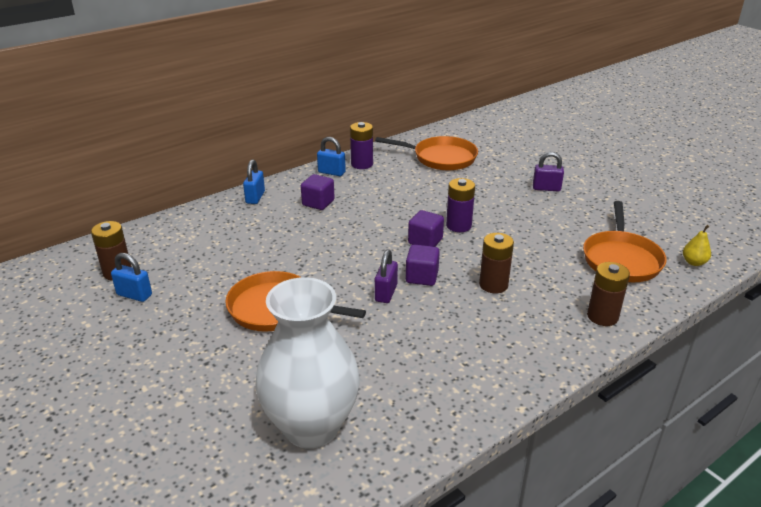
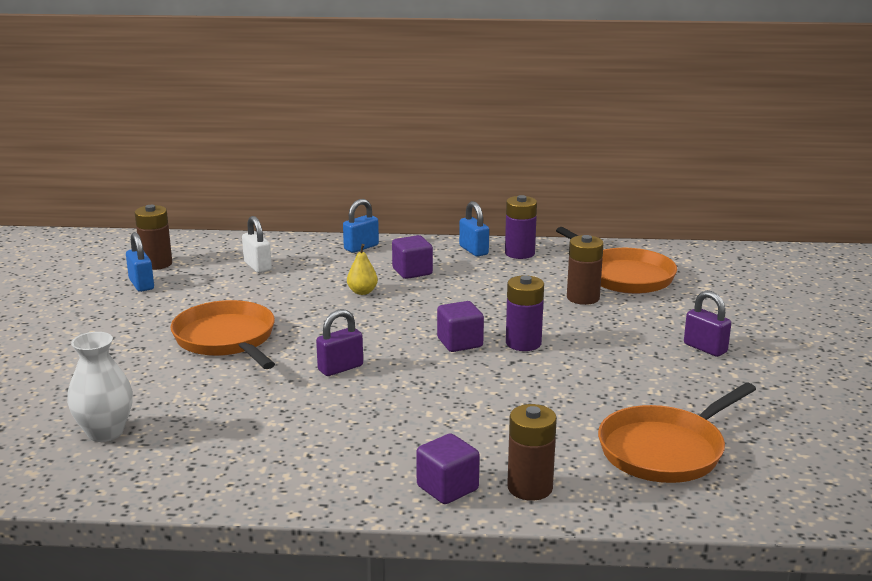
camera: 40 degrees right, 10 degrees down
(204, 241) = (257, 266): none -> white padlock
(311, 427) = (105, 432): white vase -> white vase, size x0.56
(422, 277) = (399, 370): purple cube -> purple cube (447, 488)
(493, 285) = (460, 407): brown battery -> brown battery (583, 298)
(693, 262) = (765, 496): yellow pear -> yellow pear (362, 292)

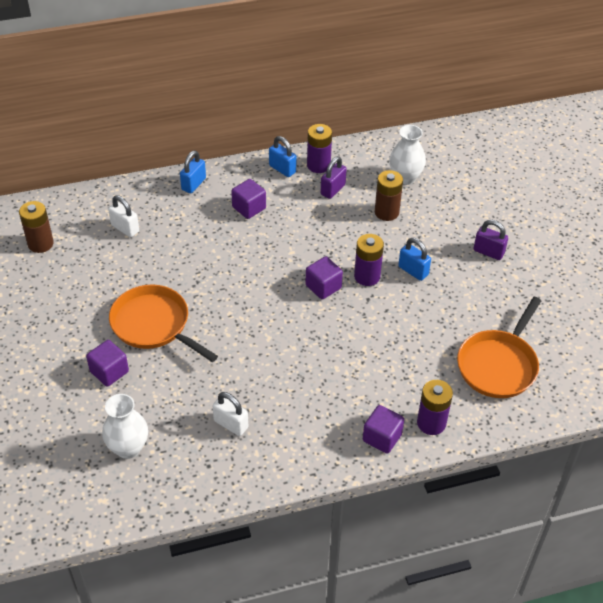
camera: 20 degrees left, 25 degrees up
(141, 284) = (45, 274): blue padlock -> blue padlock (413, 271)
(142, 366) = (109, 372): none -> purple cube
(250, 436) = (231, 424): none -> white padlock
(340, 368) = (254, 336): purple padlock -> purple padlock (333, 190)
(362, 292) = (224, 242): yellow pear -> none
(530, 488) = (431, 423): brown battery -> purple battery
(624, 276) = (405, 178): orange pan -> white vase

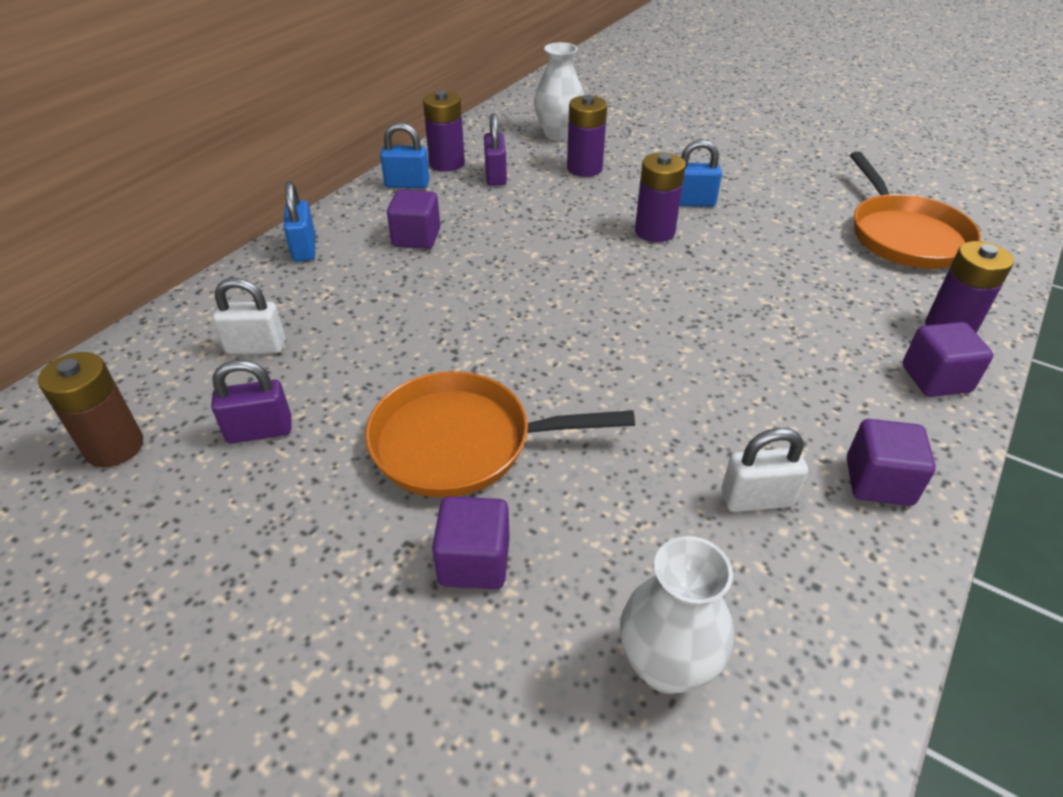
camera: 40 degrees left, 5 degrees down
(323, 287) = (623, 267): purple cube -> purple cube (878, 481)
(386, 212) = (584, 168): brown battery -> purple battery
(488, 252) = (733, 153): purple padlock -> purple padlock (260, 431)

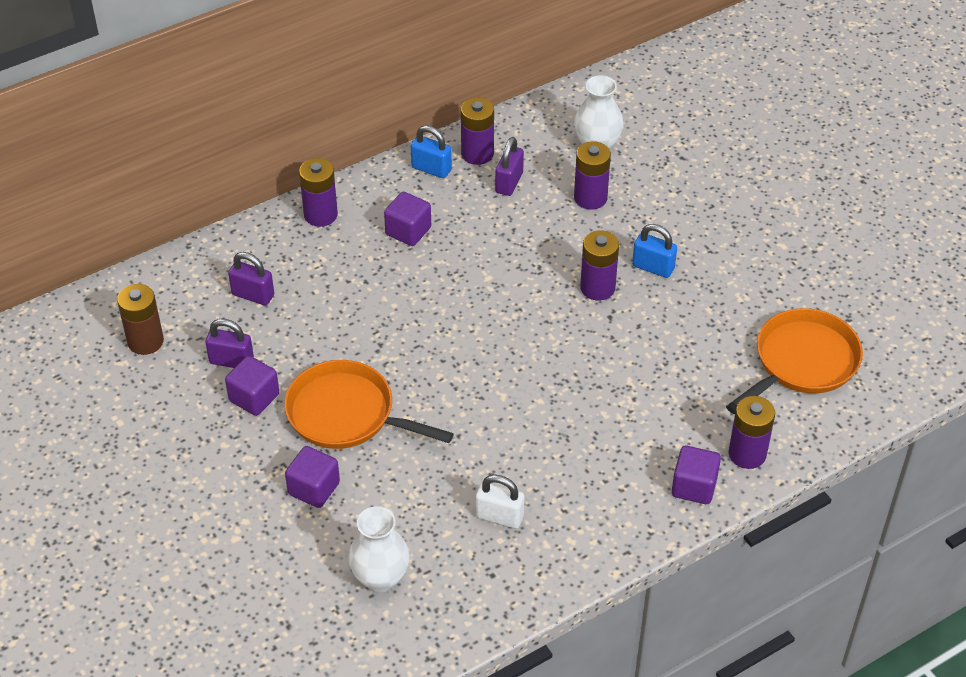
camera: 25 degrees right, 5 degrees up
(256, 347) = (253, 295): white padlock -> purple padlock
(304, 249) = (320, 215): blue padlock -> purple battery
(878, 481) = (584, 535): purple cube -> purple cube (254, 397)
(904, 235) = (802, 362): orange pan -> orange pan turned 150 degrees counterclockwise

